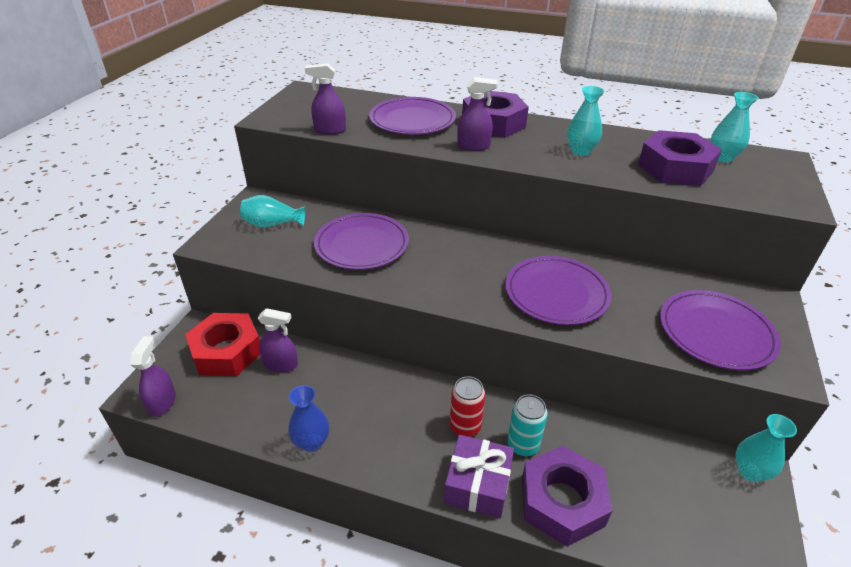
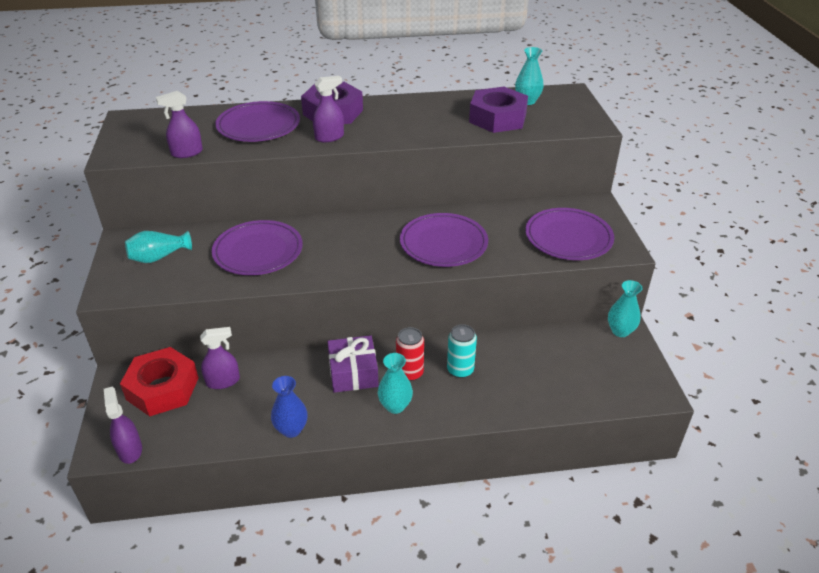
camera: 25 degrees left, 0 degrees up
(478, 484) = (441, 409): purple gift -> purple gift (353, 373)
(562, 501) = (506, 397): purple nut -> none
(580, 151) = (419, 121): turquoise vase -> turquoise vase (395, 406)

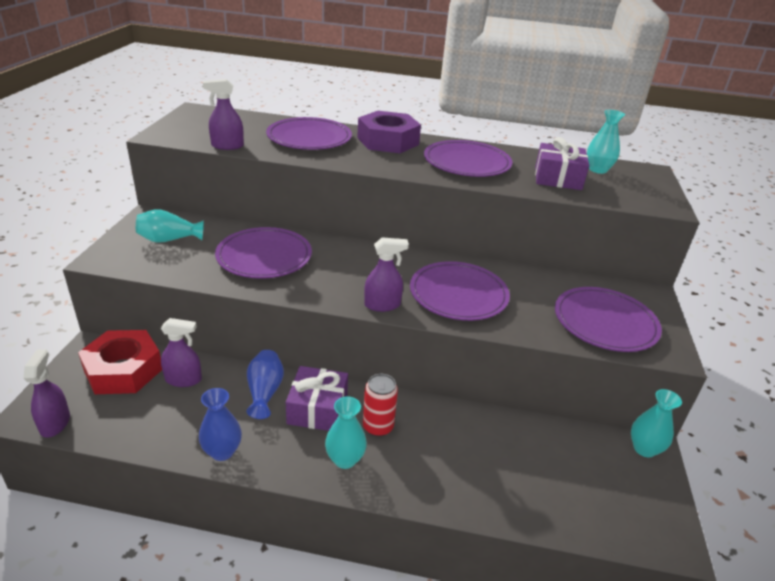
camera: 15 degrees right, 5 degrees down
(301, 372) = (264, 392): none -> blue vase
(329, 137) = (371, 160): purple spray bottle -> purple spray bottle (382, 305)
(414, 120) = (467, 163): none -> purple plate
(460, 370) = (435, 440): turquoise can -> none
(497, 118) = (558, 178): purple nut -> purple gift

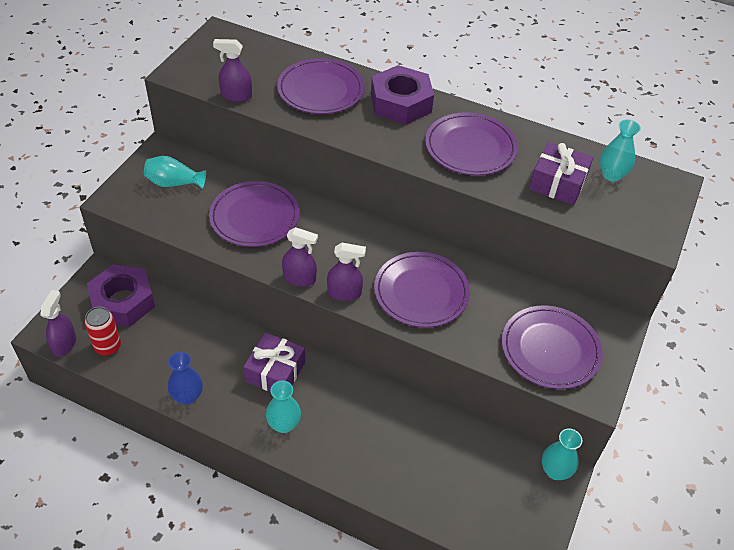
camera: 15 degrees right, 15 degrees up
(123, 370) = (123, 302): red nut -> purple nut
(183, 379) = (170, 321): purple spray bottle -> purple spray bottle (299, 278)
(264, 392) = (235, 346): blue vase -> none
(378, 426) = (321, 399): red can -> red can (108, 346)

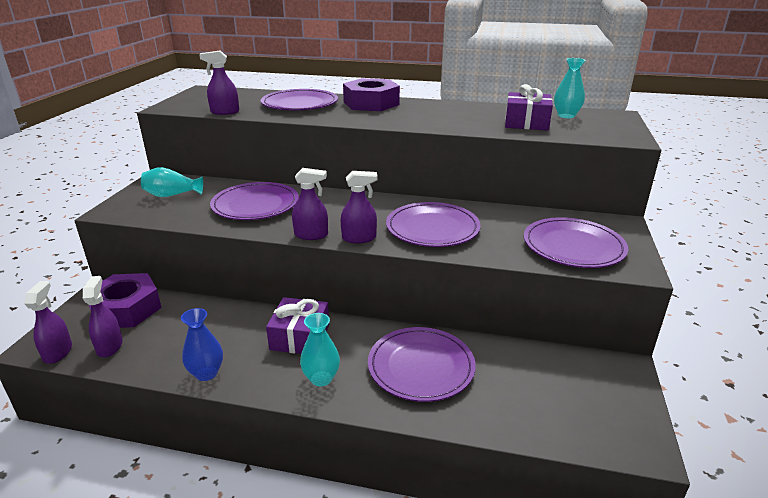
camera: 10 degrees left, 20 degrees down
(108, 346) = (110, 346): red can -> purple spray bottle
(470, 147) = (441, 115): purple plate -> purple plate (421, 366)
(555, 471) = (618, 366): turquoise vase -> none

